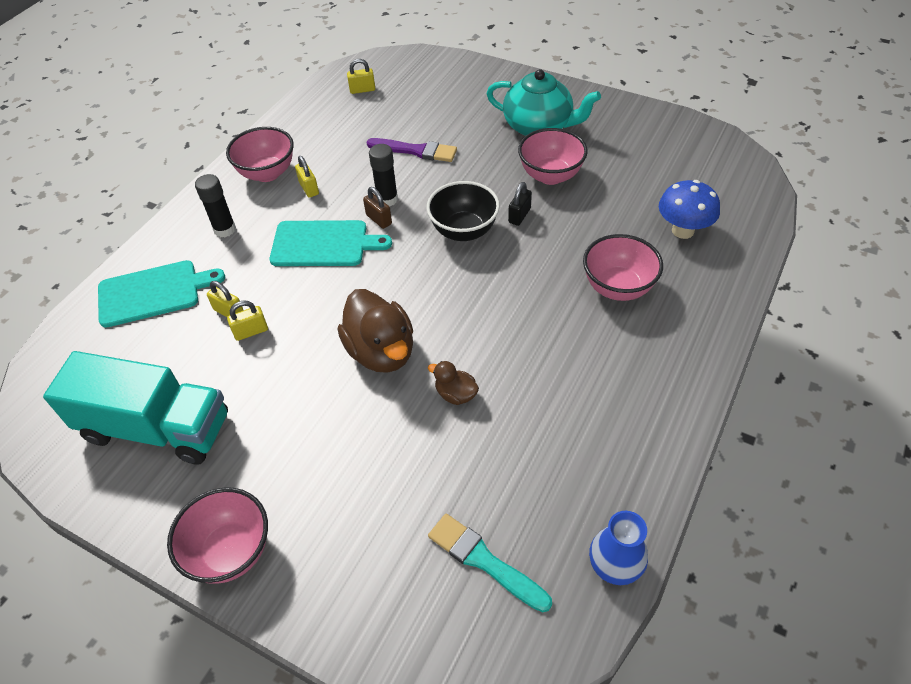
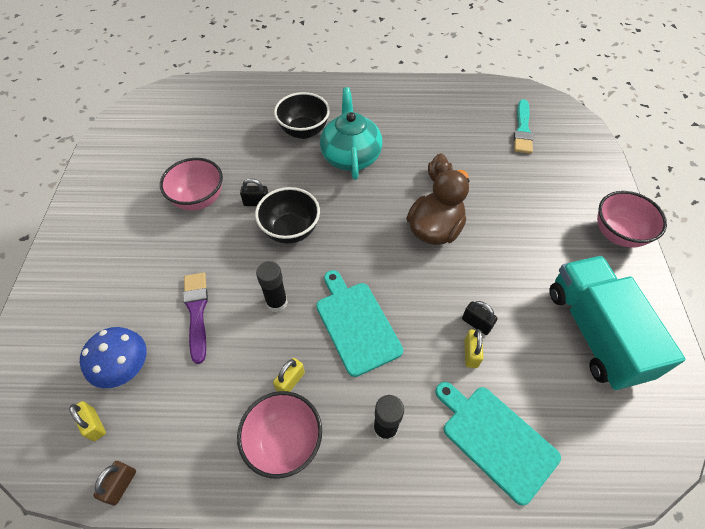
camera: 120 degrees left, 5 degrees up
(251, 331) = (476, 323): yellow padlock -> black padlock
(379, 219) = (305, 296): brown padlock -> brown padlock (121, 485)
(539, 126) = (130, 229): turquoise teapot -> turquoise teapot (350, 156)
(615, 565) = (484, 88): blue vase -> none
(618, 287) = (304, 131): pink bowl -> black bowl
(683, 230) = (233, 115): blue mushroom -> blue mushroom (127, 369)

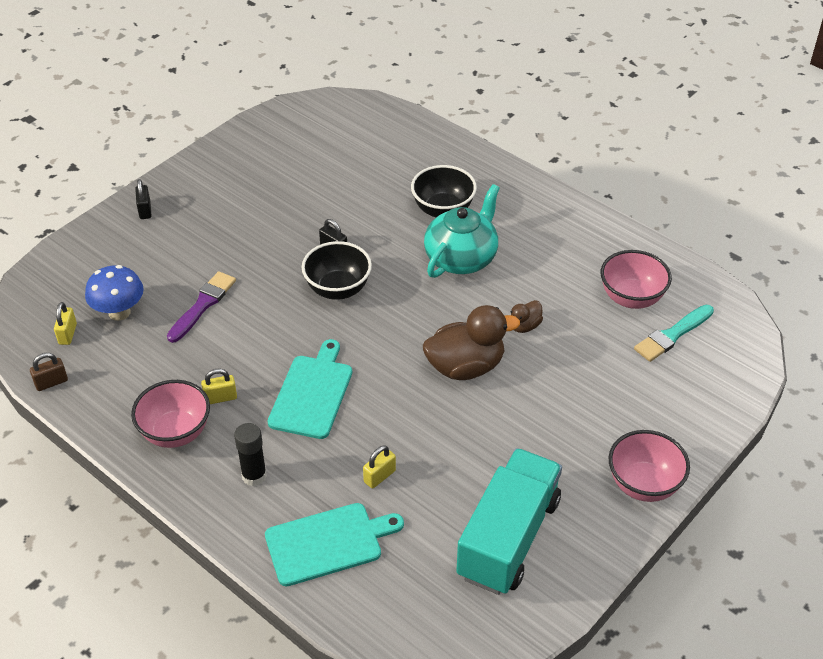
camera: 40 degrees right, 10 degrees down
(199, 199) = (289, 218): pink bowl -> pink bowl (631, 298)
(277, 302) = (268, 337): black glue stick -> none
(476, 323) = (411, 459): black padlock -> black padlock (145, 210)
(496, 439) = (327, 543): turquoise cutting board -> turquoise cutting board turned 75 degrees clockwise

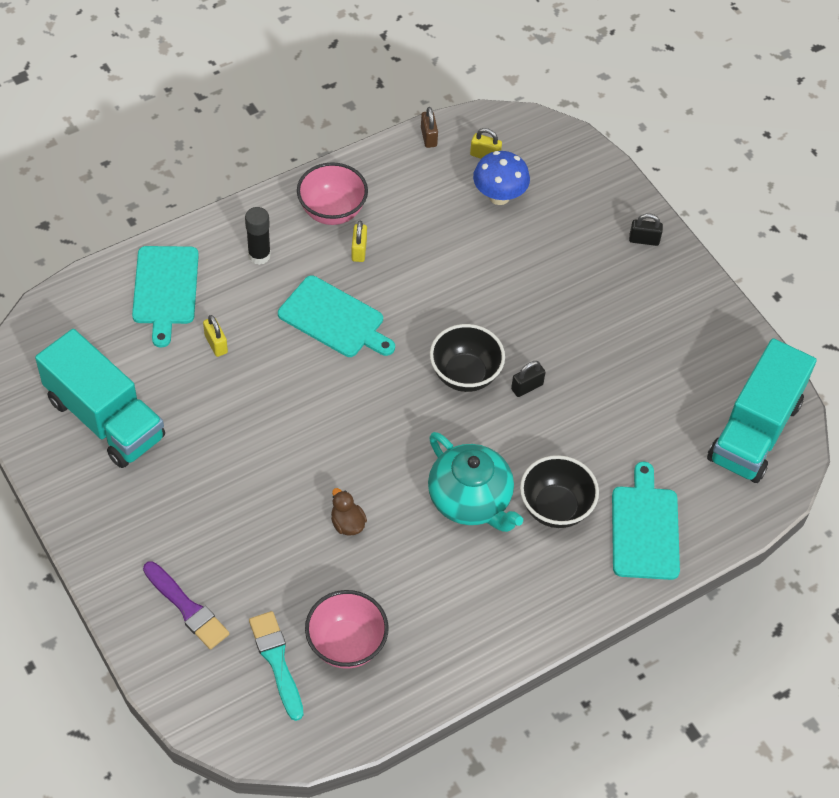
camera: 105 degrees right, 10 degrees up
(203, 305) = (485, 260): purple brush -> purple brush (187, 608)
(320, 122) = (754, 431): none -> turquoise truck
(436, 161) = (644, 528): none -> turquoise cutting board
(465, 367) = (314, 452): brown duck -> none
(643, 484) = (106, 548): pink bowl -> none

